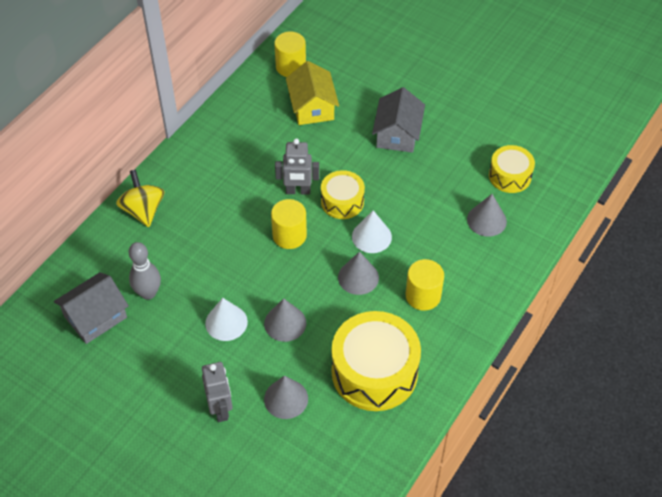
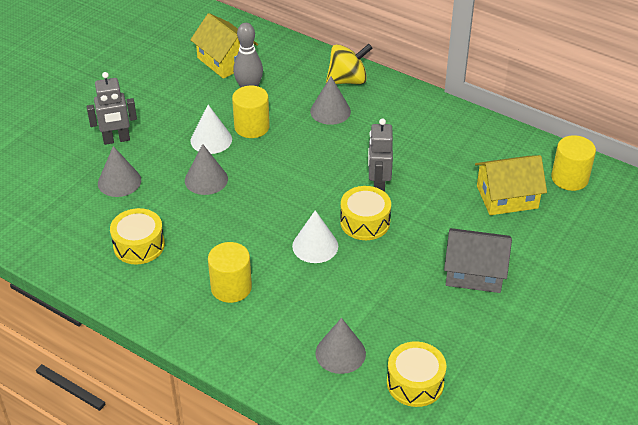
camera: 90 degrees right, 10 degrees down
(95, 317) = (225, 61): grey house -> yellow house
(289, 235) = (317, 181): yellow cylinder -> yellow cylinder (252, 127)
(358, 277) = (259, 234): grey cone -> grey cone (330, 111)
(374, 372) = (139, 245): yellow drum -> yellow drum, size x0.56

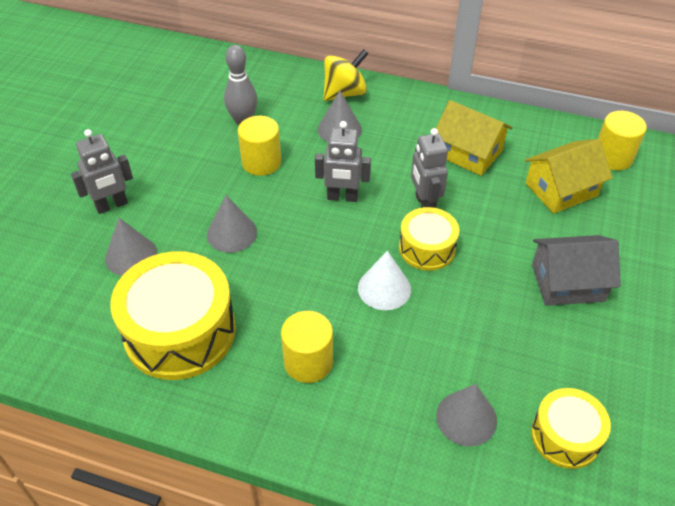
camera: 15 degrees left, 5 degrees up
(139, 245) = (180, 331): yellow drum -> yellow drum, size x1.79
(211, 140) = (221, 185): white cone -> none
(225, 61) = (206, 94): yellow house -> yellow house (468, 152)
(309, 168) = (342, 197): none -> grey robot

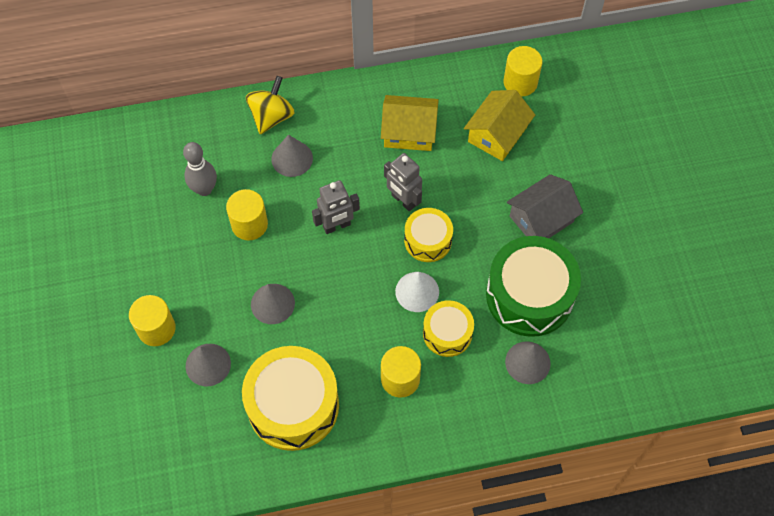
camera: 30 degrees left, 15 degrees up
(112, 205) = (156, 328): grey robot -> yellow cylinder
(510, 350) = (529, 295): none -> green drum
(565, 436) = (595, 341): yellow drum -> yellow drum (447, 333)

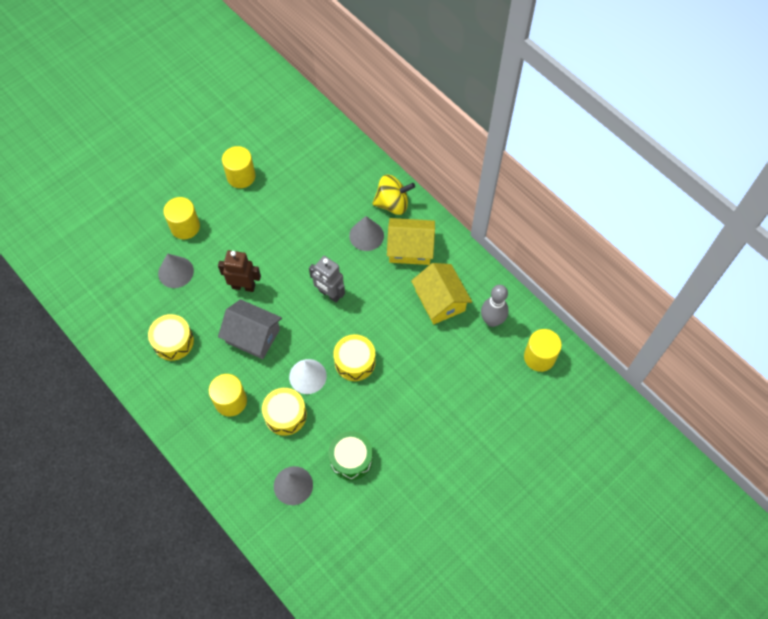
camera: 60 degrees right, 0 degrees up
(204, 189) = (307, 195): grey bowling pin -> grey bowling pin (492, 320)
(249, 224) = (296, 238): yellow cylinder -> yellow cylinder (241, 176)
(272, 303) = (243, 286): grey cone -> brown robot
(293, 405) = (173, 341): yellow drum -> yellow drum, size x0.56
(403, 200) = (378, 327): grey robot -> none
(497, 134) = (479, 364): yellow house -> yellow house (410, 248)
(529, 295) = (351, 459): green drum -> green drum, size x0.56
(541, 219) = (423, 434): grey house -> grey house (253, 336)

